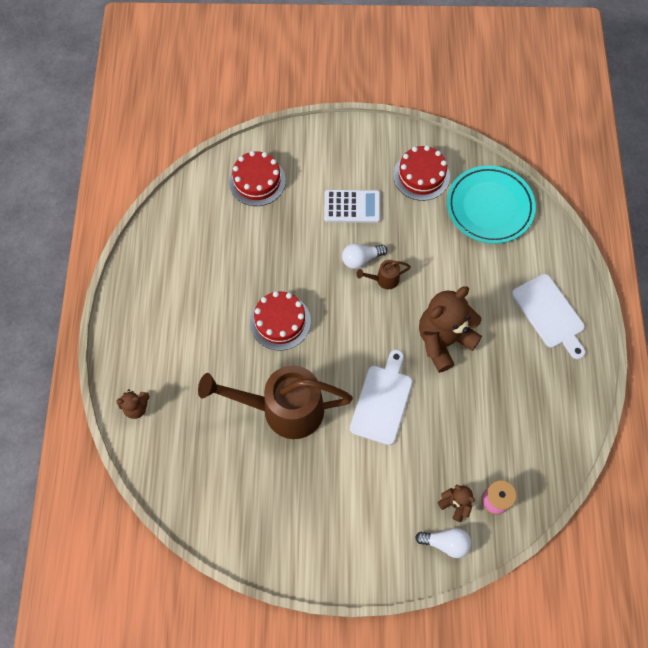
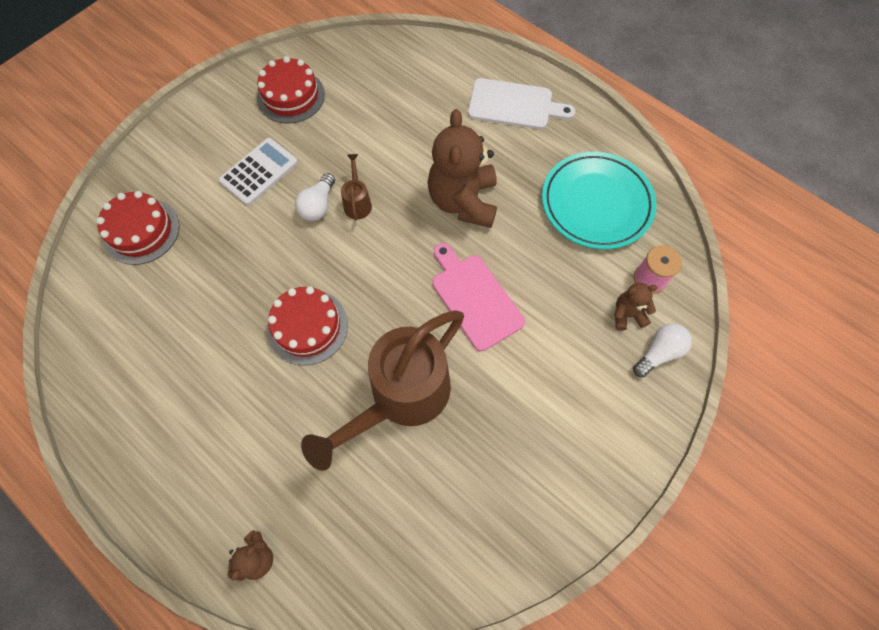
camera: 50 degrees left, 0 degrees up
(382, 401) = (474, 298): white cutting board -> pink cutting board
(384, 279) = (357, 202): brown watering can -> brown watering can turned 150 degrees clockwise
(489, 207) = (375, 71): turquoise plate -> turquoise plate (596, 203)

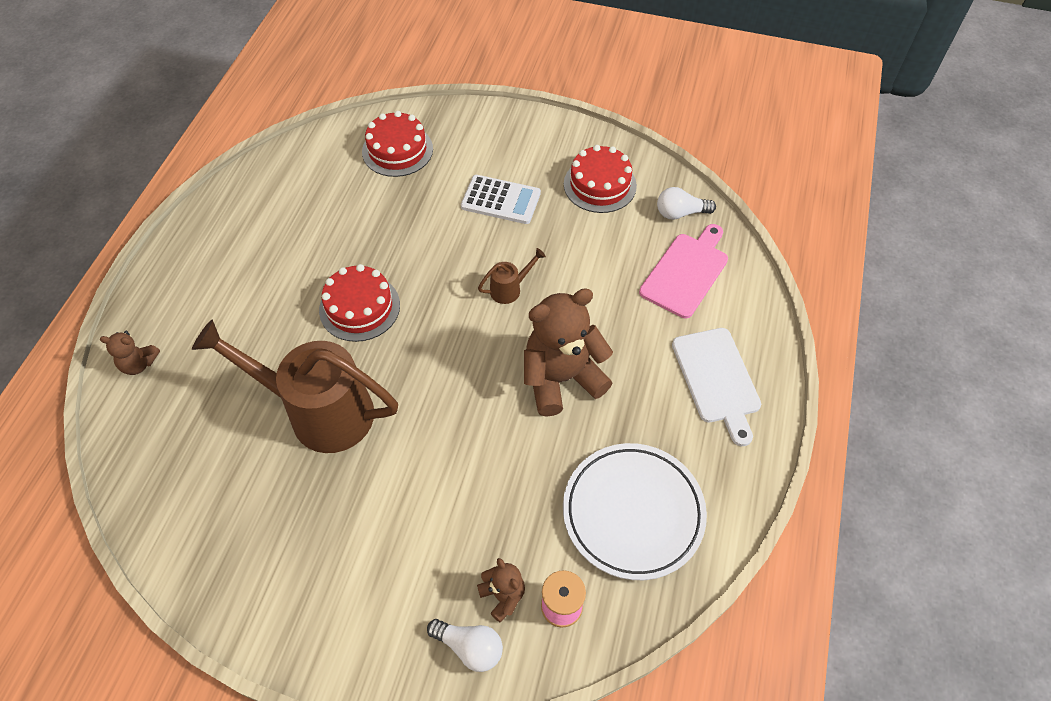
camera: 65 degrees right, 10 degrees down
(318, 205) = (489, 260): white light bulb -> white light bulb (680, 213)
(474, 298) = (452, 433): pink cutting board -> pink cutting board (686, 272)
(596, 203) = (633, 513): turquoise plate -> white plate

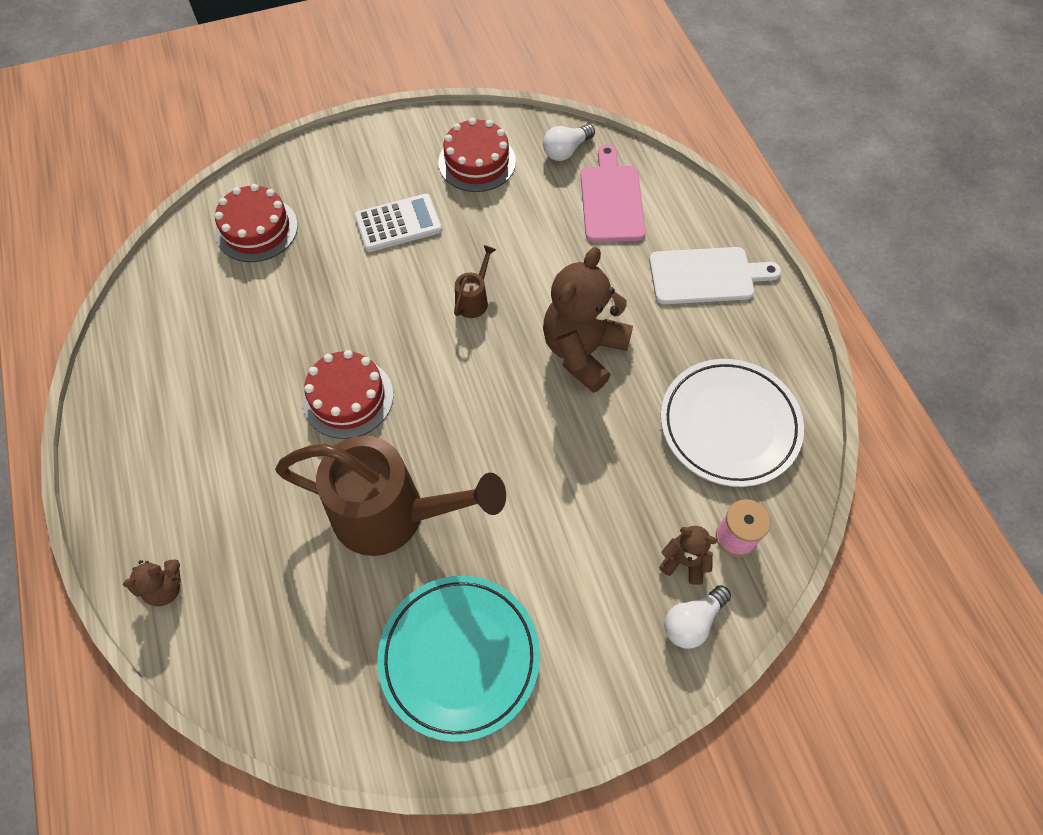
camera: 35 degrees left, 5 degrees up
(279, 547) = (459, 657): none -> turquoise plate
(319, 411) = (392, 515): brown watering can -> brown watering can turned 150 degrees counterclockwise
(469, 647) = (692, 621): white light bulb -> white light bulb turned 150 degrees clockwise
(717, 379) = (706, 276): white cutting board -> white cutting board turned 45 degrees counterclockwise

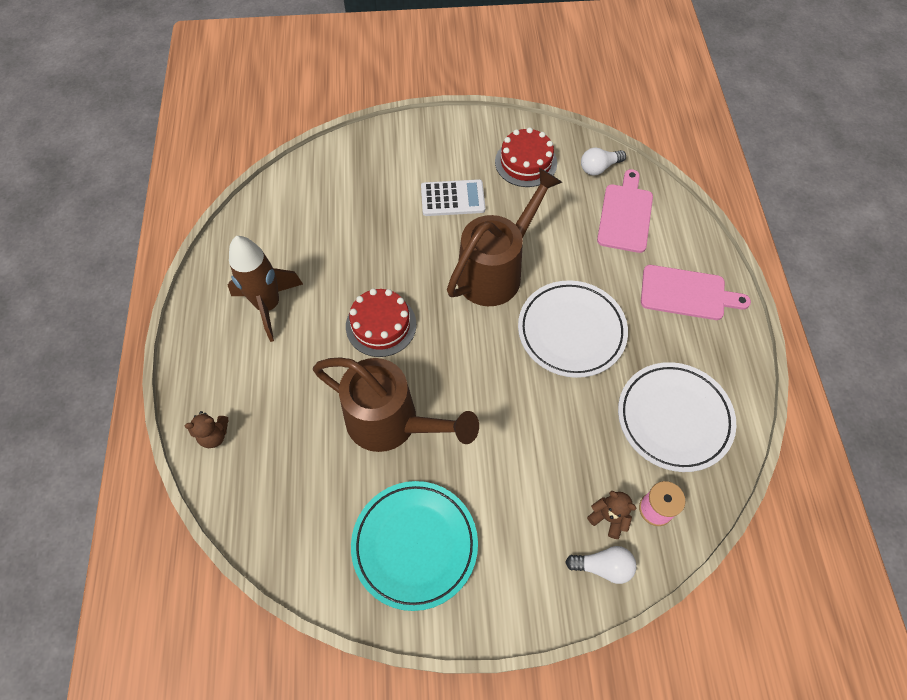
camera: 15 degrees right, 0 degrees up
(196, 407) = (268, 305): none -> brown rocket
(256, 229) = (345, 180): red cake -> none
(474, 300) = (496, 271): brown watering can -> brown watering can, size x2.45
(583, 351) = (571, 331): brown teddy bear -> white plate
(692, 621) = (603, 566): white light bulb -> white light bulb turned 150 degrees counterclockwise
(706, 276) = (687, 293): white cutting board -> pink cutting board

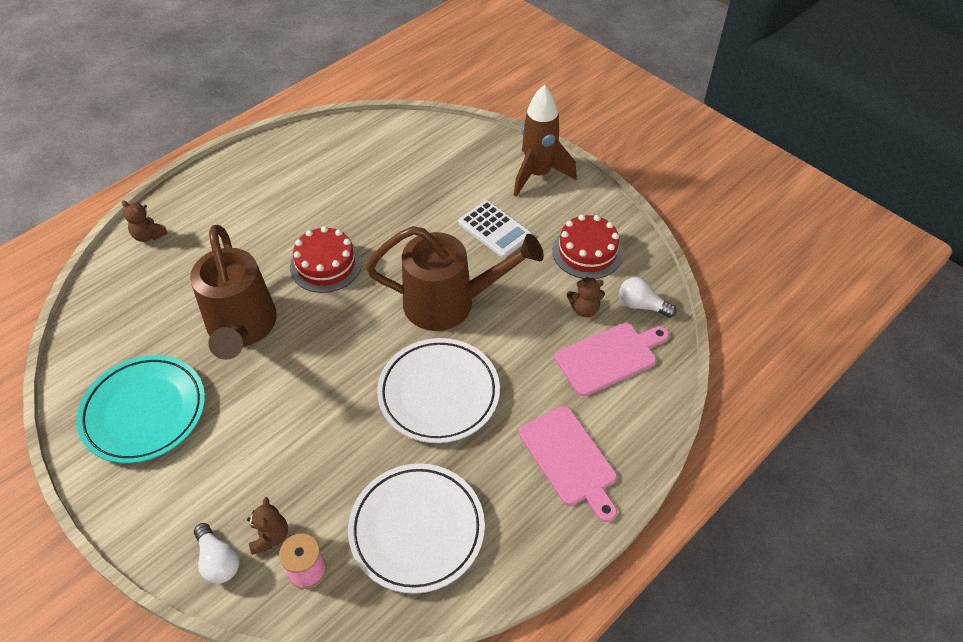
camera: 50 degrees right, 10 degrees down
(268, 305) = (283, 191): brown rocket -> brown rocket (538, 174)
(574, 199) = (584, 309): none -> brown teddy bear

